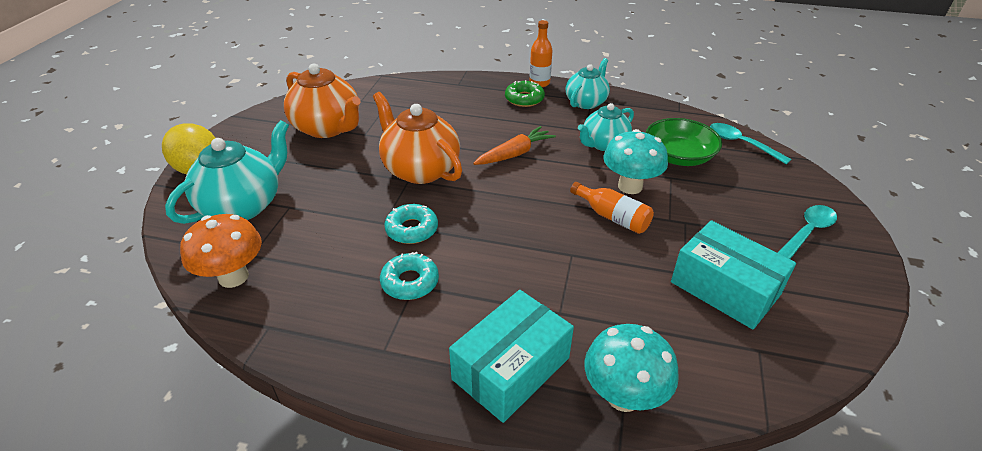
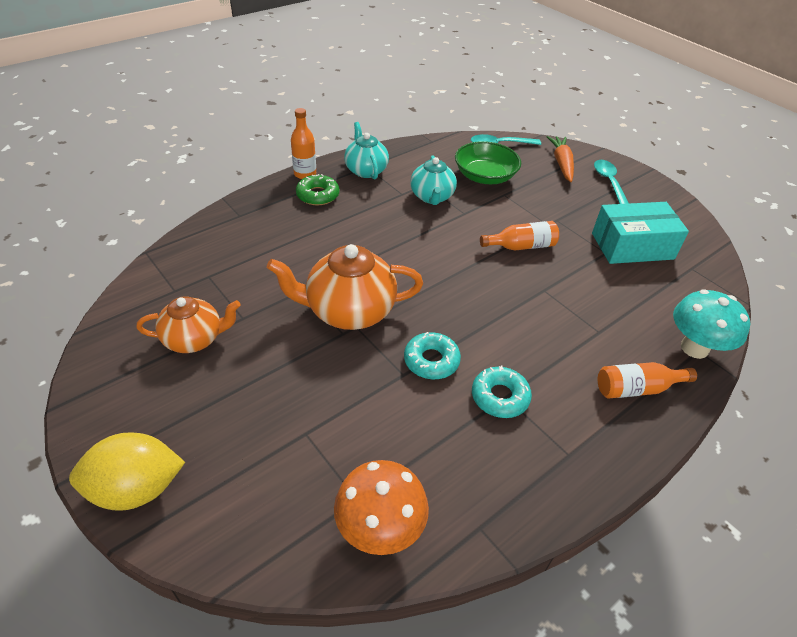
camera: 55 degrees left, 5 degrees up
(243, 205) = (261, 472): turquoise teapot -> none
(328, 128) = (194, 339): orange teapot -> orange teapot, size x0.64
(511, 368) = (636, 388): turquoise box -> orange bottle
(515, 154) = (391, 246): orange carrot -> orange carrot (561, 163)
(630, 186) = (495, 217): turquoise mushroom -> none

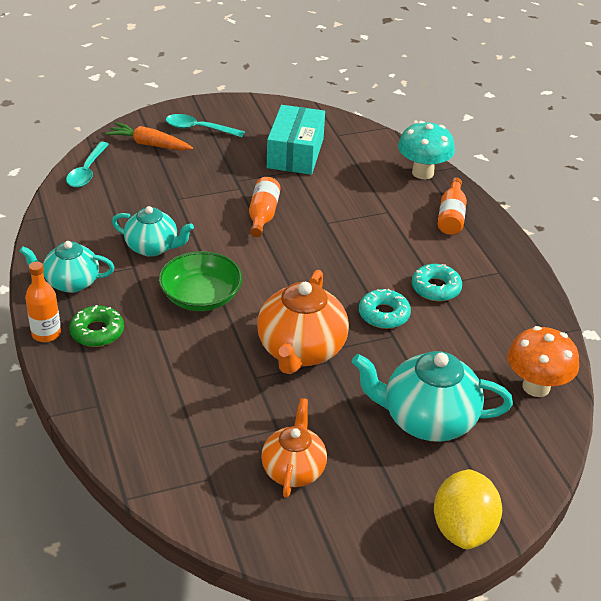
camera: 70 degrees left, 5 degrees down
(288, 427) = (427, 419): none -> turquoise teapot
(485, 176) = (139, 201): green bowl -> green bowl (201, 297)

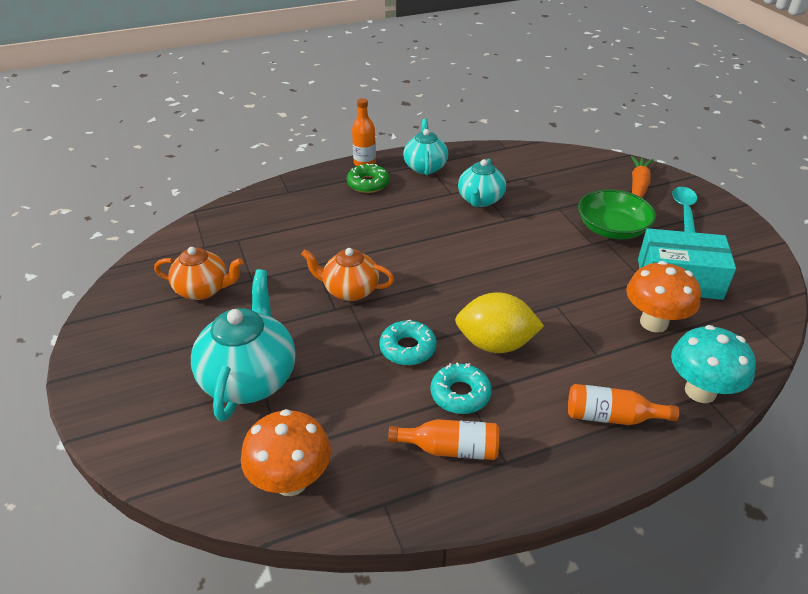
camera: 90 degrees right, 0 degrees up
(87, 171) = (577, 159): turquoise spoon -> none
(201, 297) = (418, 229): green bowl -> green bowl (612, 229)
(263, 215) = (552, 260): orange bottle -> orange bottle (450, 449)
(300, 350) = (350, 290): orange teapot -> orange teapot, size x0.64
(350, 177) = (653, 323): none -> orange mushroom
(463, 528) = (105, 399): yellow lemon -> yellow lemon (495, 344)

